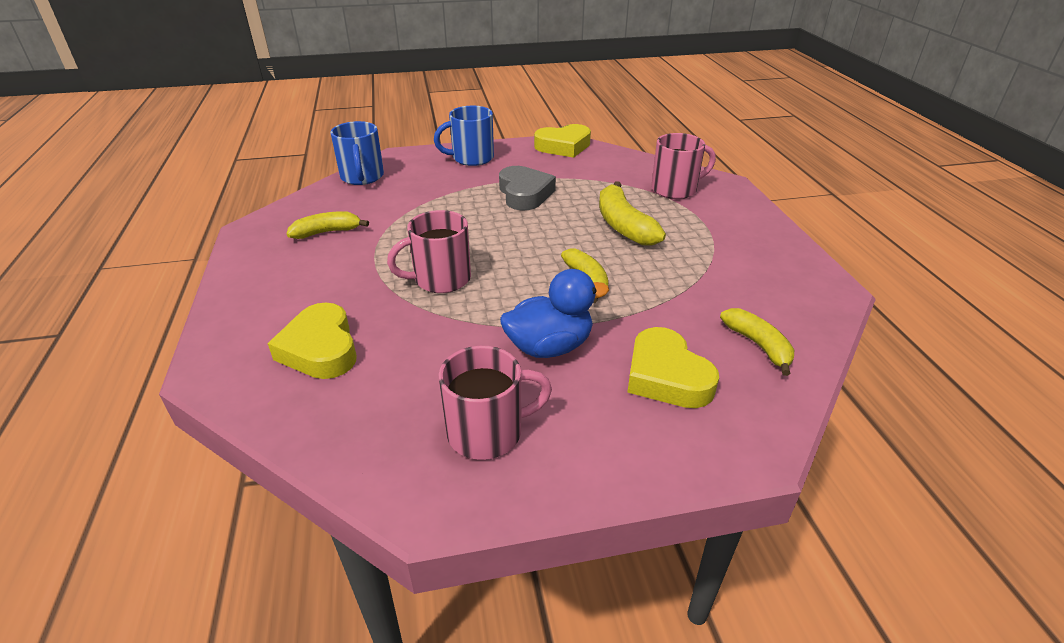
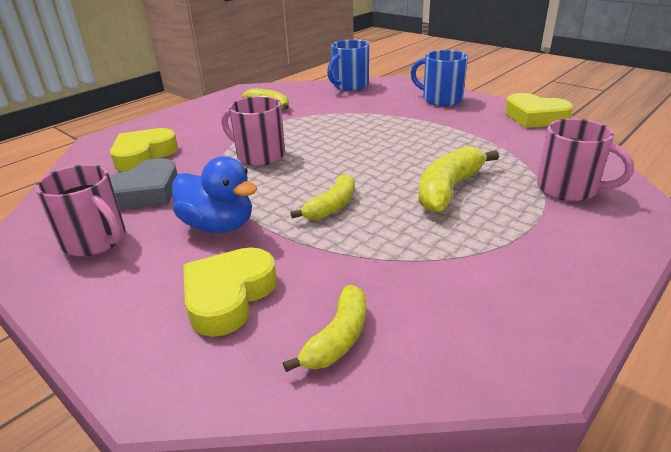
camera: 55 degrees right, 5 degrees down
(524, 194) = (424, 134): grey heart -> grey heart (145, 192)

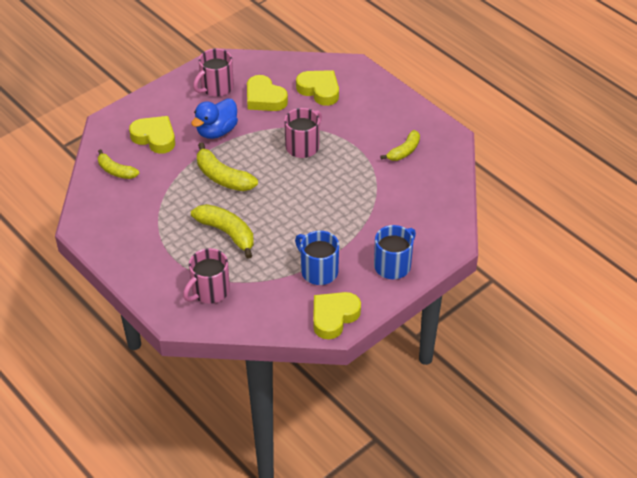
camera: 95 degrees right, 15 degrees up
(145, 192) = (264, 98): grey heart -> yellow heart
(331, 206) = (223, 177): yellow banana -> yellow banana, size x1.52
(349, 86) = (447, 207): blue mug -> blue mug (318, 271)

